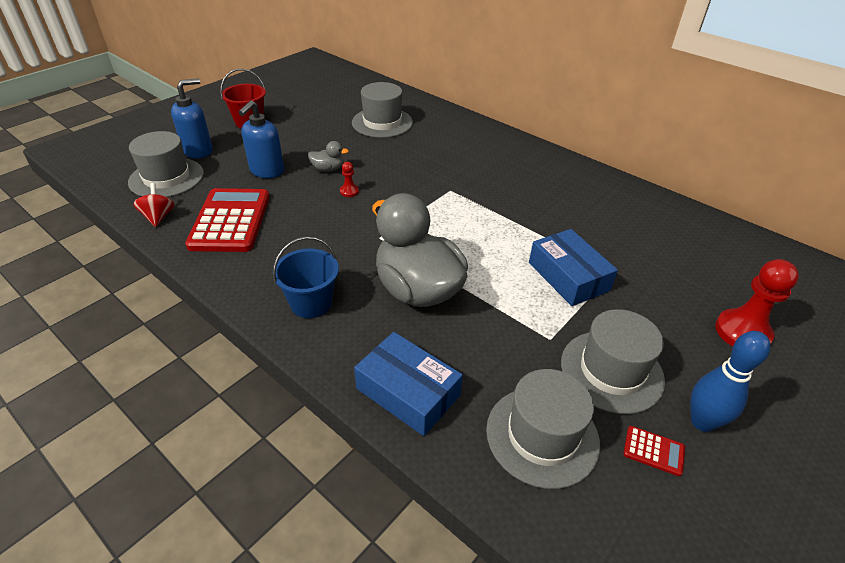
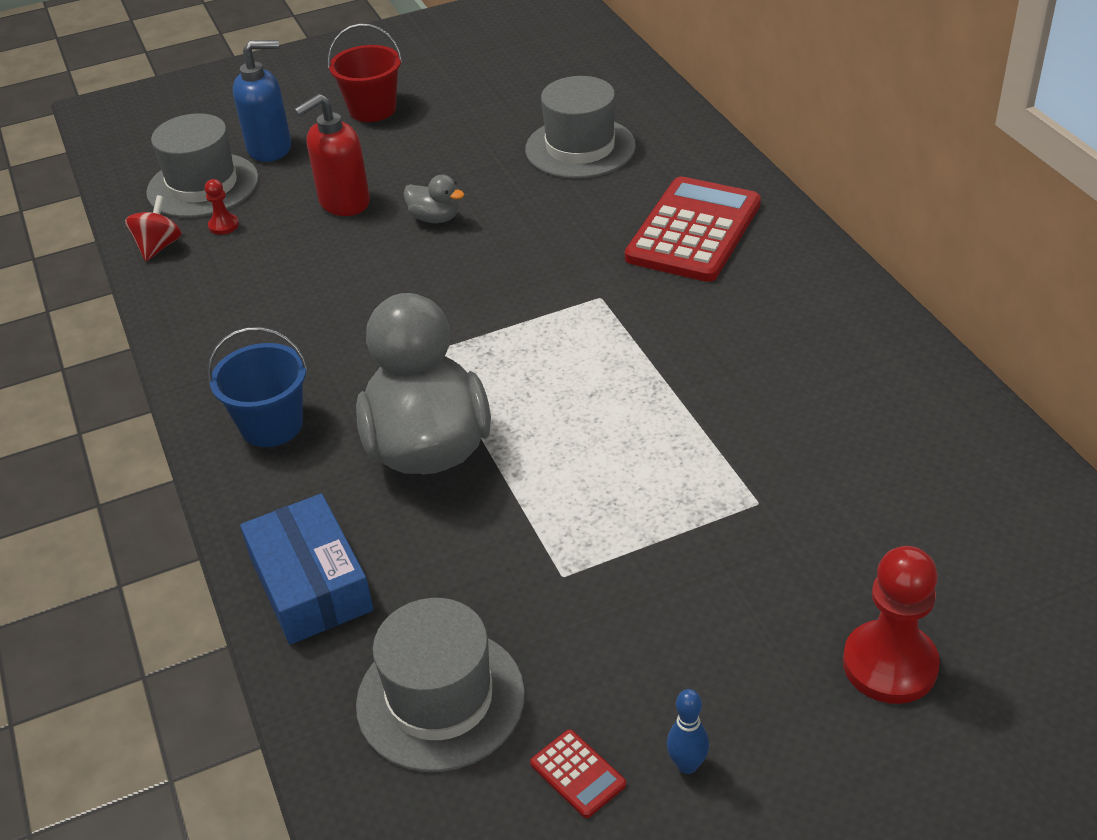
camera: 30 degrees right, 0 degrees up
(230, 221) = (245, 274): red calculator -> red calculator (693, 231)
(267, 171) = (344, 203): blue soap dispenser -> red soap dispenser
(349, 191) = (440, 264): red pawn -> red pawn (223, 225)
(568, 276) = (673, 490): blue box -> none
(611, 371) = (614, 650): grey hat -> none
(702, 422) = (687, 765): blue bowling pin -> blue bowling pin, size x0.57

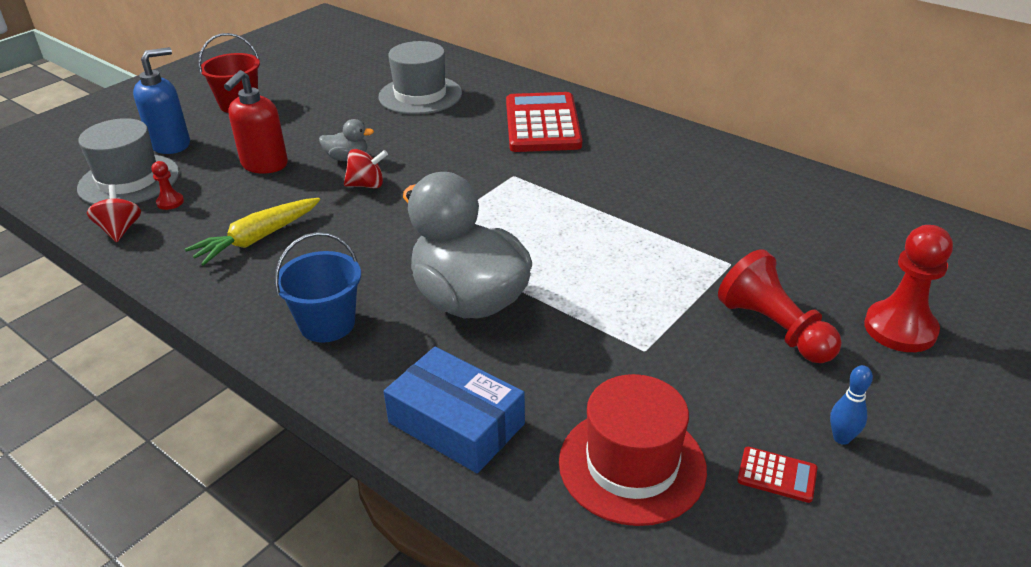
camera: 30 degrees left, 5 degrees down
(275, 299) = (257, 239): none -> yellow carrot
(430, 262) = (367, 185): none -> red spinning top
(440, 699) = (632, 465): grey hat -> red hat
(733, 605) = (774, 328): none -> red pawn

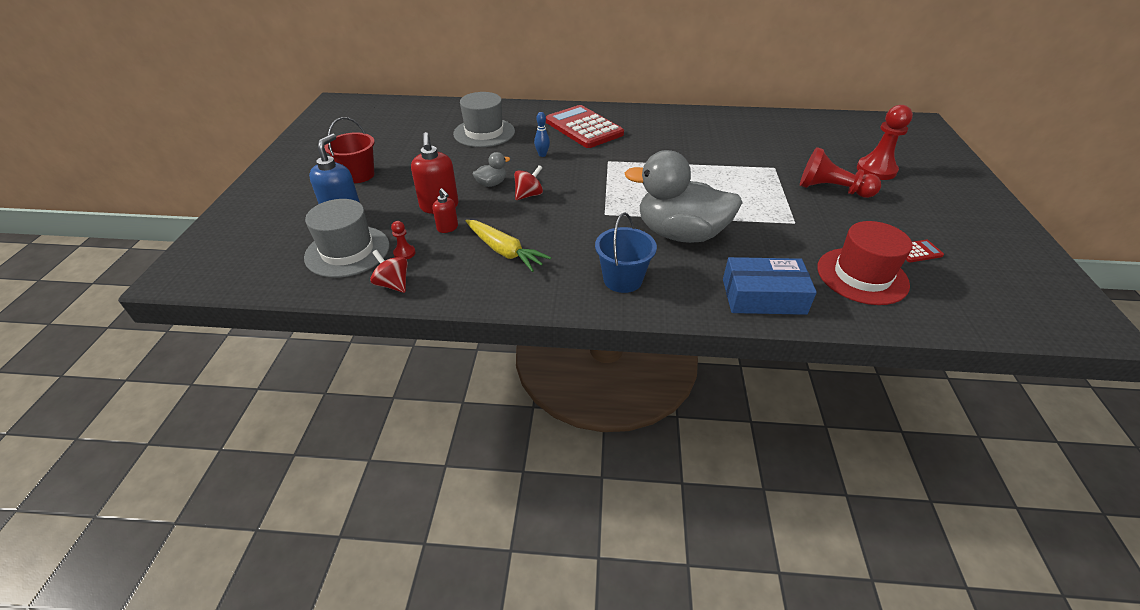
camera: 35 degrees left, 5 degrees up
(241, 191) = (447, 228): none -> red soap dispenser
(257, 239) = (504, 251): yellow carrot -> yellow carrot turned 60 degrees counterclockwise
(841, 438) = (917, 225): blue bowling pin -> blue bowling pin (542, 155)

